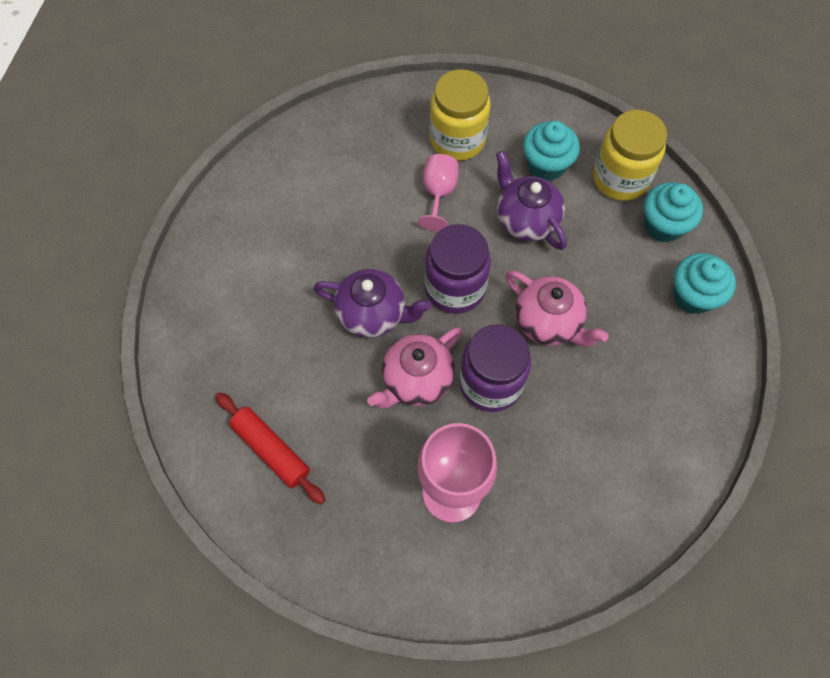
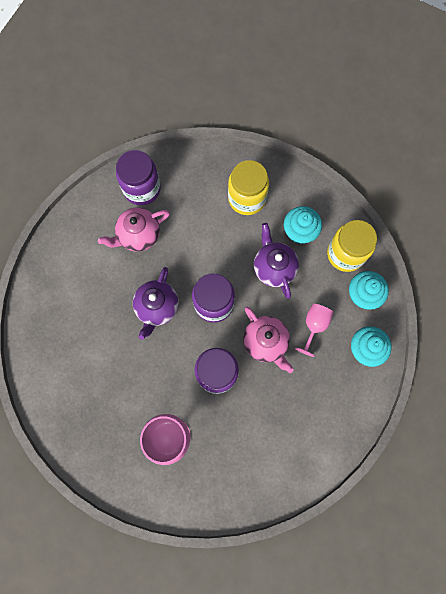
camera: 15 degrees right, 10 degrees up
(271, 450) = (71, 380): red rolling pin -> none
(302, 161) = (142, 189): none -> purple jar
(372, 314) = (157, 307): purple teapot -> purple teapot turned 75 degrees clockwise
(416, 380) = (171, 359): pink teapot -> pink teapot (138, 235)
(438, 193) = (223, 234): pink goblet -> pink goblet (314, 326)

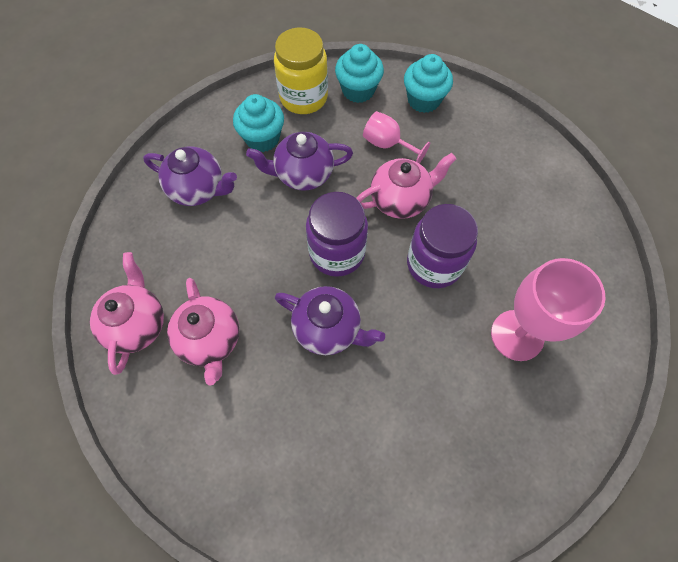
camera: 80 degrees left, 10 degrees down
(142, 189) = (137, 324): purple jar -> pink teapot
(247, 198) = (198, 189): yellow jar -> purple teapot

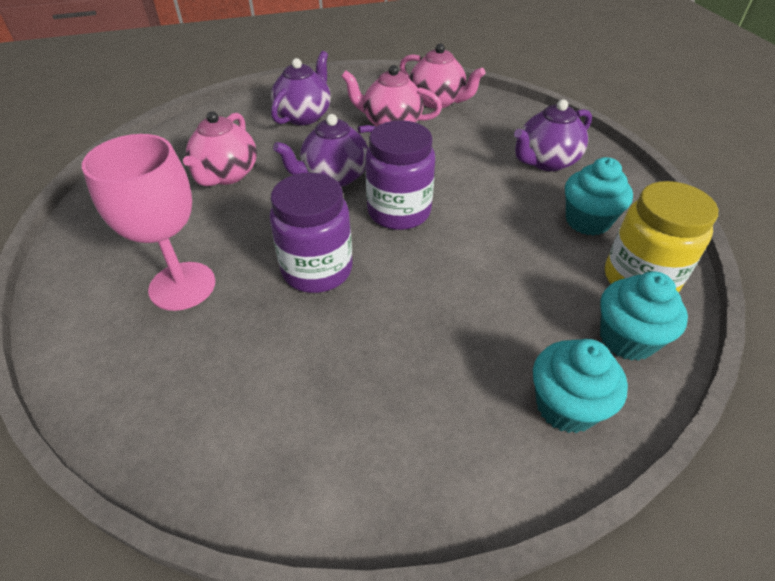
camera: 125 degrees right, 20 degrees down
(303, 174) = (514, 229): purple teapot -> purple teapot (304, 116)
(387, 144) = (507, 319): pink goblet -> none
(400, 200) = (416, 286): pink teapot -> pink teapot (226, 175)

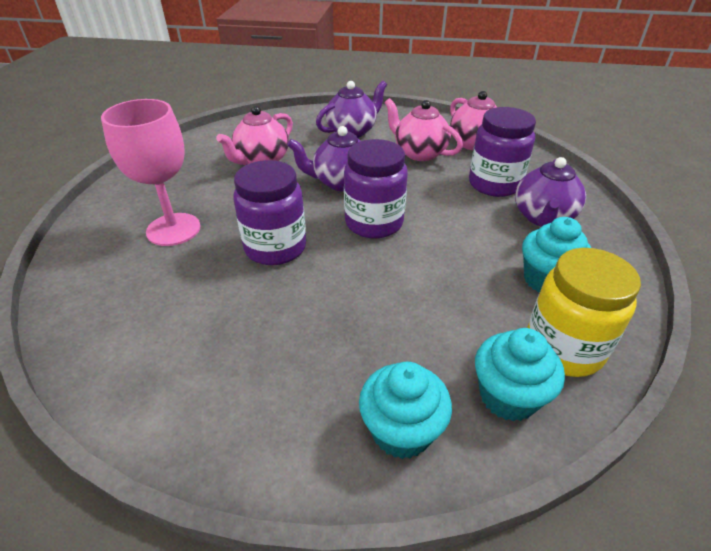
camera: 25 degrees right, 5 degrees down
(483, 139) = (494, 184): none -> purple jar
(546, 161) = (543, 217): purple teapot -> purple teapot turned 60 degrees counterclockwise

